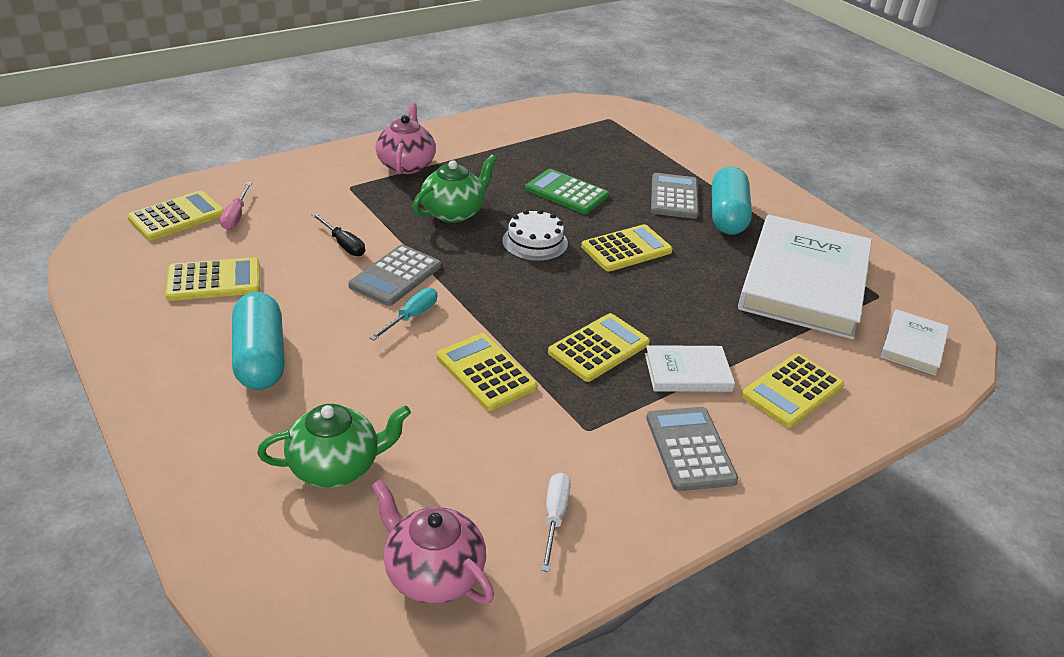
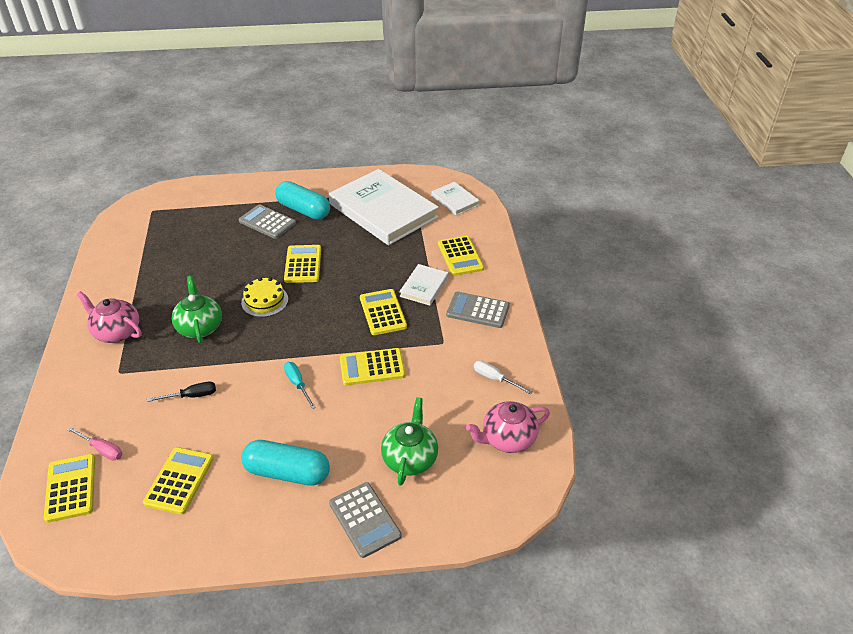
camera: 60 degrees left, 5 degrees up
(396, 276) = (249, 379): grey calculator -> grey calculator (365, 519)
(535, 242) = (265, 301): white cake -> yellow cake
(566, 193) = (223, 266): green calculator -> none

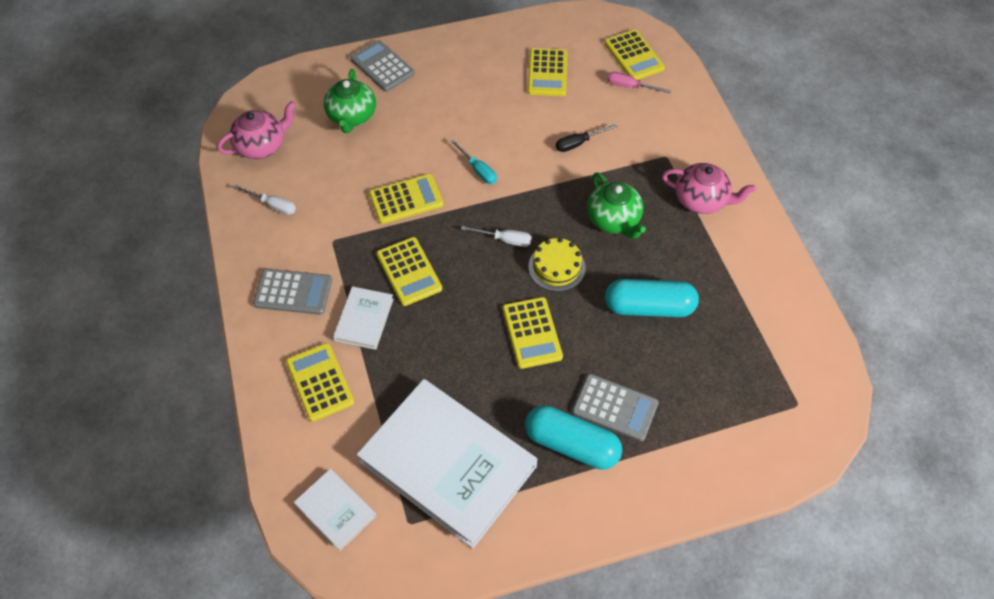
camera: 170 degrees right, 15 degrees up
(287, 472) = (458, 91): turquoise capsule -> turquoise capsule (649, 307)
(297, 324) = (505, 240): none -> white screwdriver

